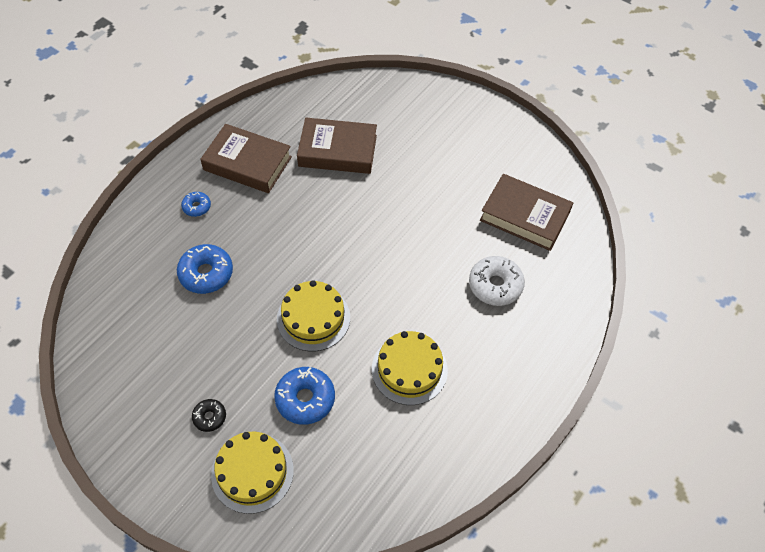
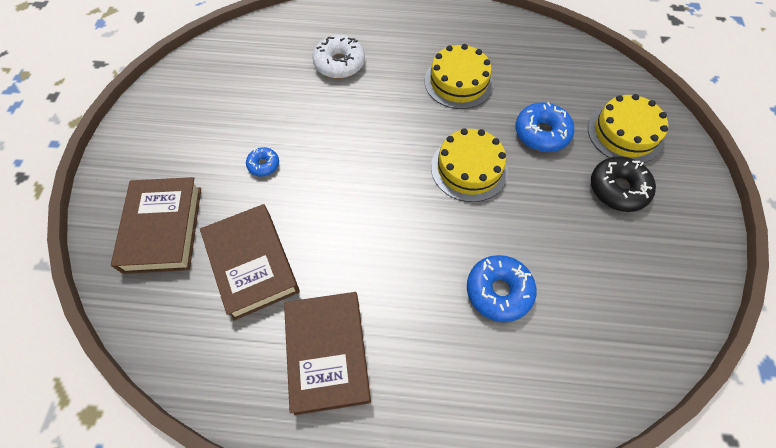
camera: 120 degrees left, 5 degrees up
(196, 207) = (427, 367): blue donut -> blue donut (263, 165)
(209, 417) = (618, 189): black donut -> black donut, size x1.80
(524, 216) = (251, 72): brown book -> brown book (163, 229)

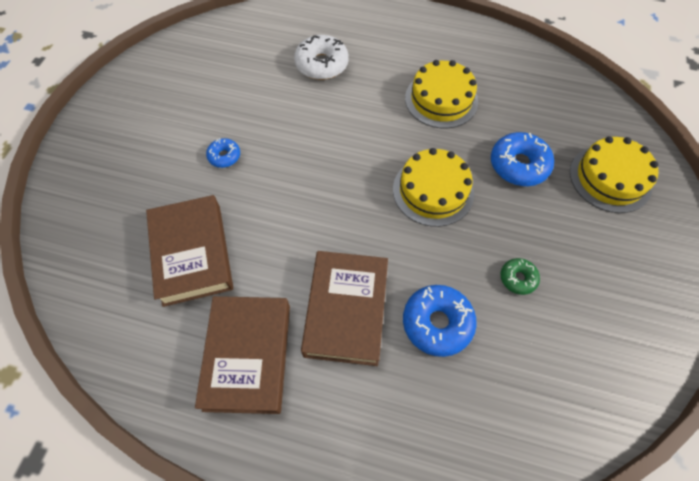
camera: 10 degrees right, 0 degrees up
(163, 229) = (114, 205): brown book -> brown book (346, 310)
(562, 238) = (518, 278): none -> green donut
(618, 189) = (589, 236): black donut -> none

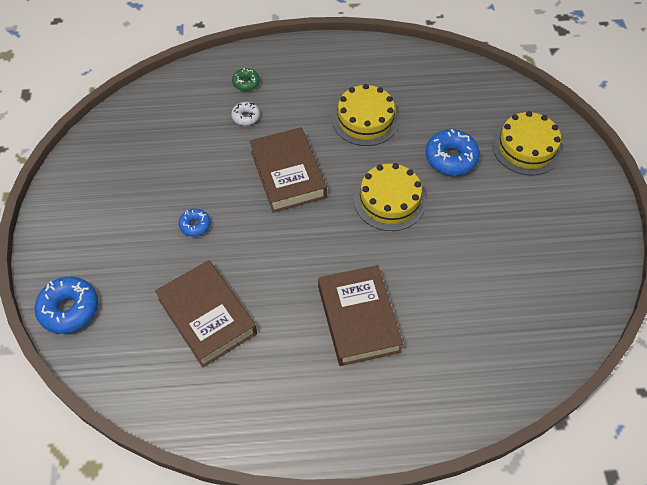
camera: 20 degrees left, 5 degrees down
(248, 356) = (294, 381): brown book -> brown book (288, 174)
(321, 64) = (246, 117): white donut -> white donut, size x0.56
(437, 323) = (434, 304): blue donut -> blue donut (69, 309)
(518, 278) = (483, 250): green donut -> green donut (246, 83)

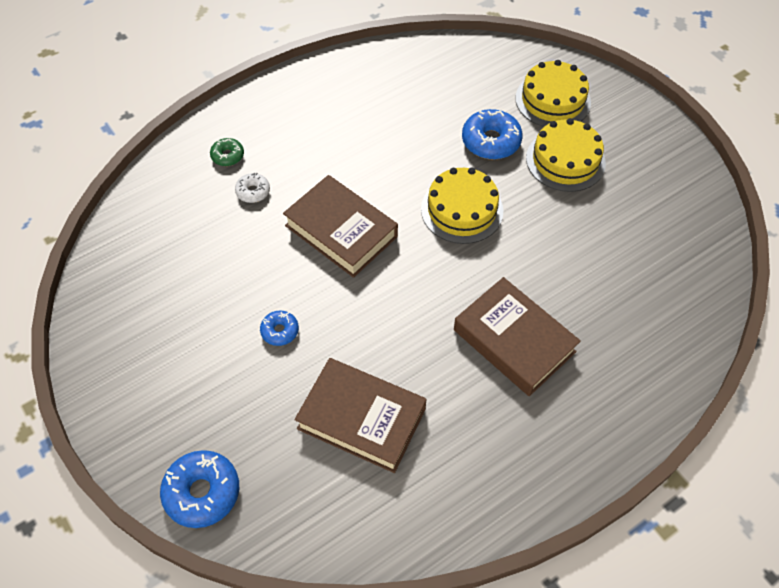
camera: 30 degrees left, 0 degrees up
(365, 119) = (381, 140): yellow cake -> yellow cake (565, 160)

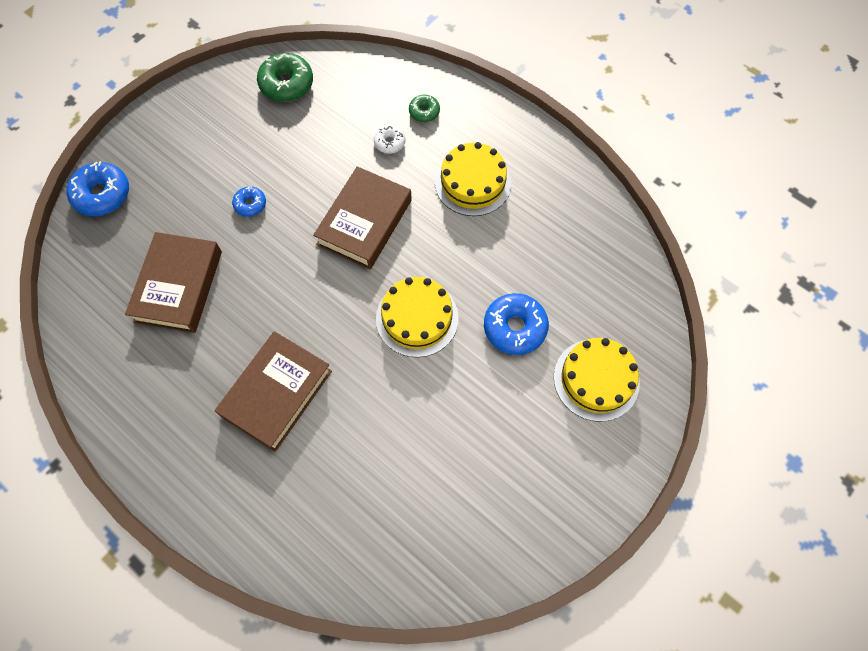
camera: 75 degrees right, 10 degrees up
(130, 270) = (286, 84): none -> green donut
(565, 160) = (512, 406): yellow cake -> yellow cake (472, 183)

